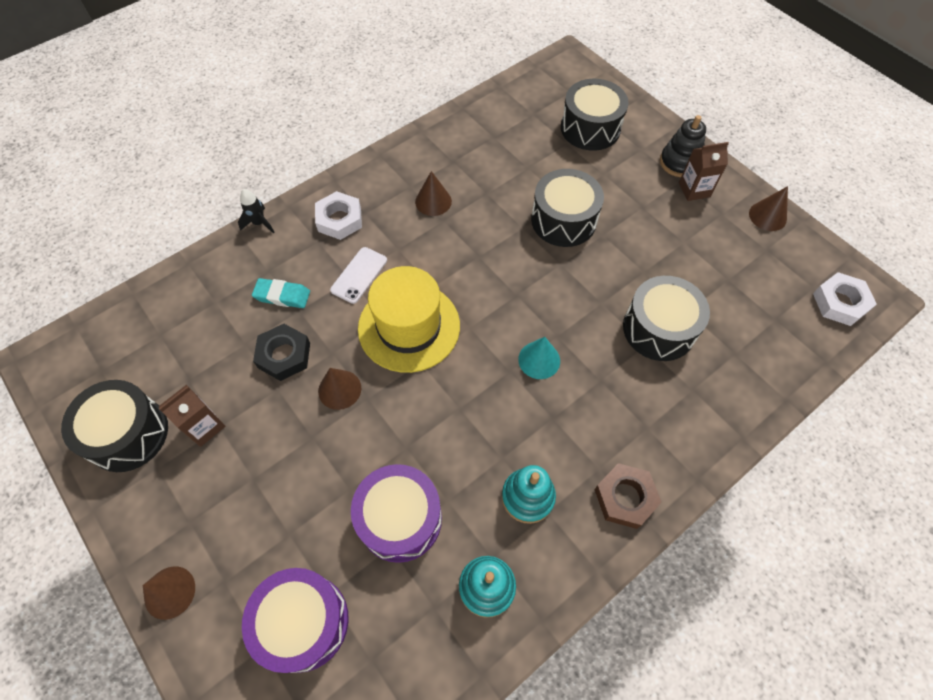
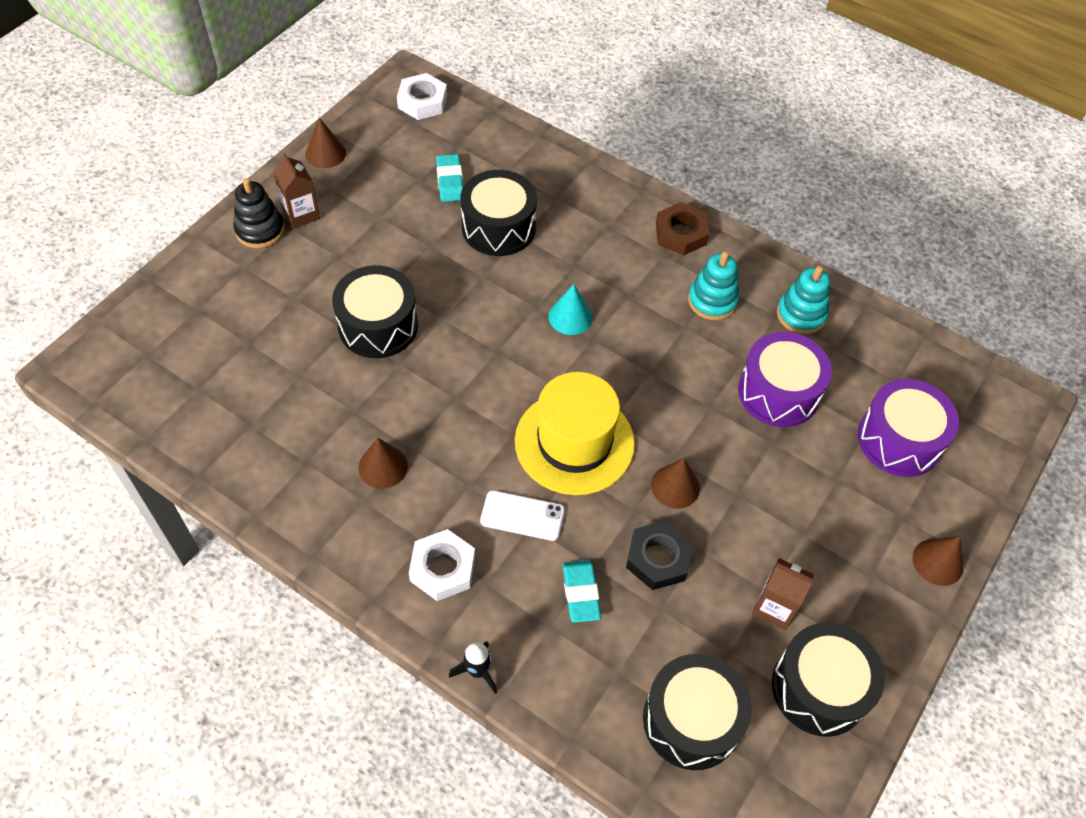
camera: 110 degrees left, 5 degrees down
(590, 128) = (216, 322): black drum -> black drum (691, 720)
(724, 302) = (450, 181): none -> turquoise eraser

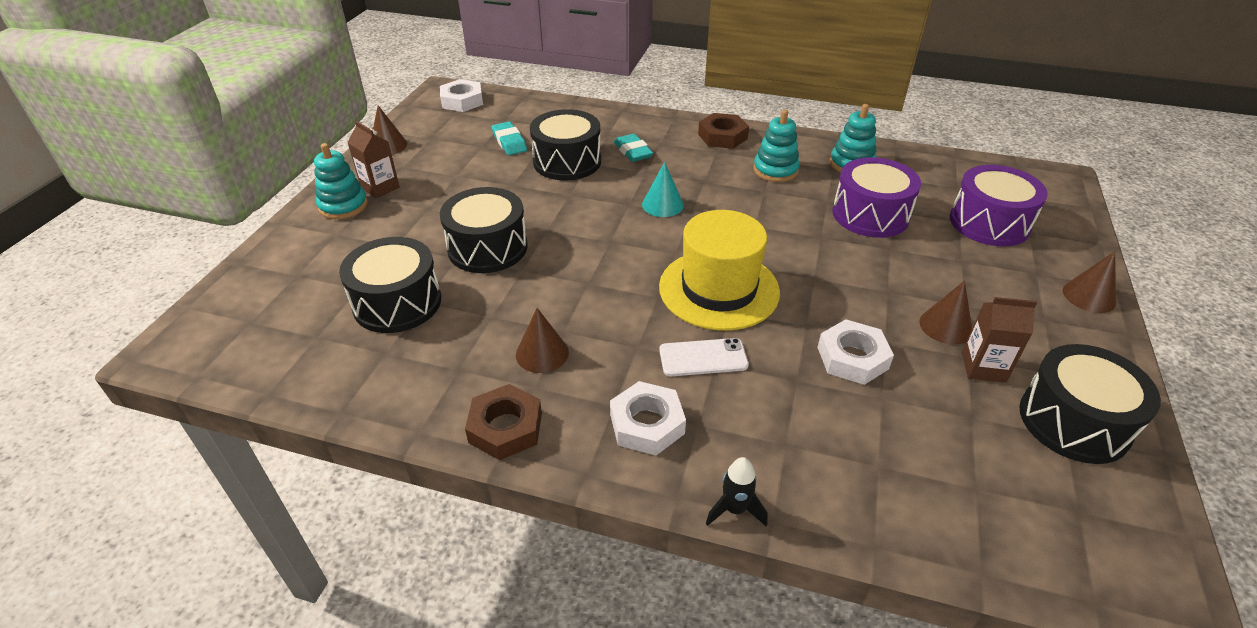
camera: 15 degrees left, 15 degrees down
(260, 230) = (343, 206): black stacking toy -> turquoise stacking toy
(325, 534) = (505, 428): none -> brown nut
(581, 593) = (798, 406): turquoise eraser -> turquoise eraser (633, 151)
(658, 559) = (852, 358): black nut -> white nut
(675, 486) = (830, 299): brown cone -> brown cone (945, 326)
(691, 720) = (979, 487): black drum -> black drum (397, 303)

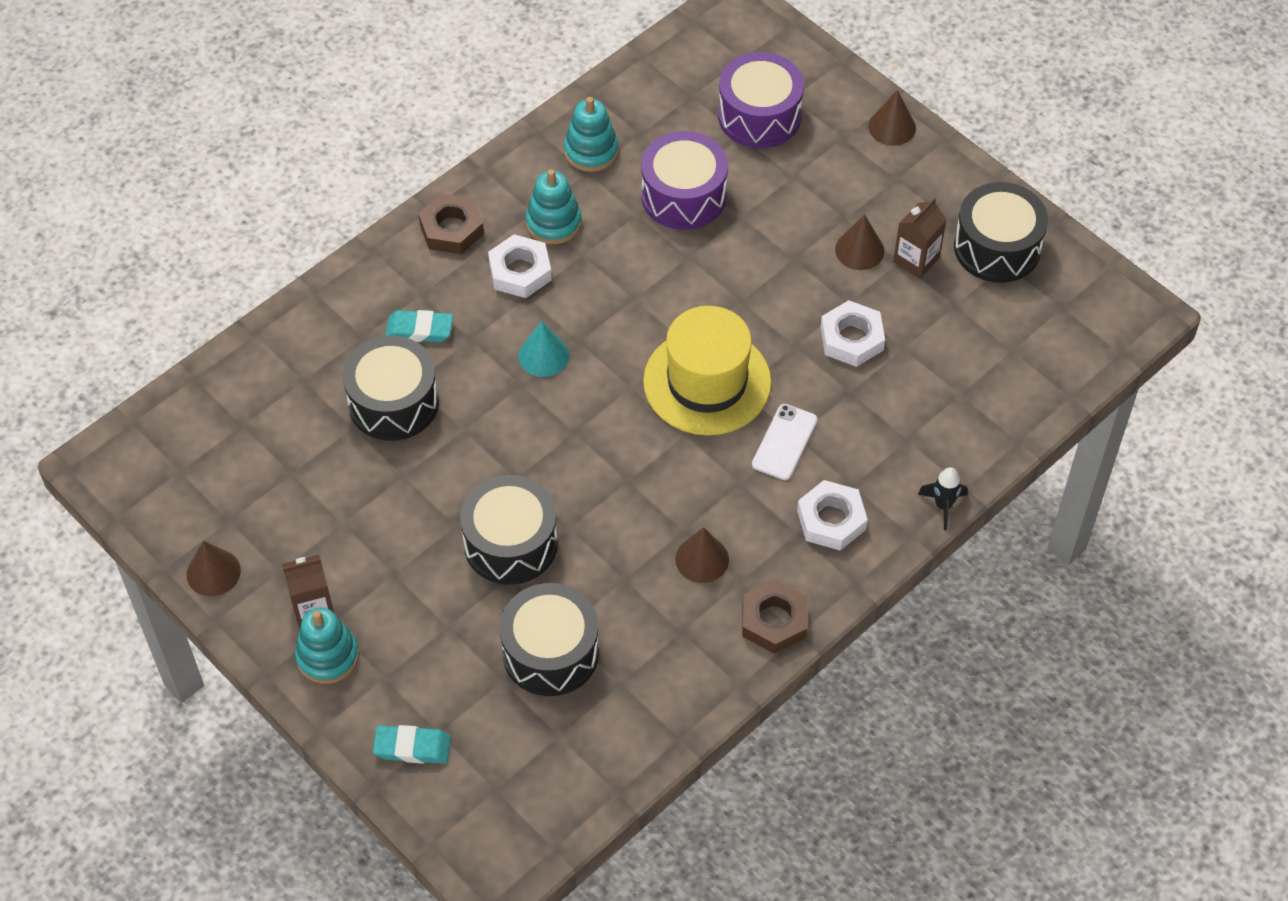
camera: 60 degrees left, 15 degrees up
(462, 101) = (152, 452): white nut -> white nut (520, 271)
(509, 142) = (304, 441): turquoise eraser -> turquoise eraser (412, 747)

